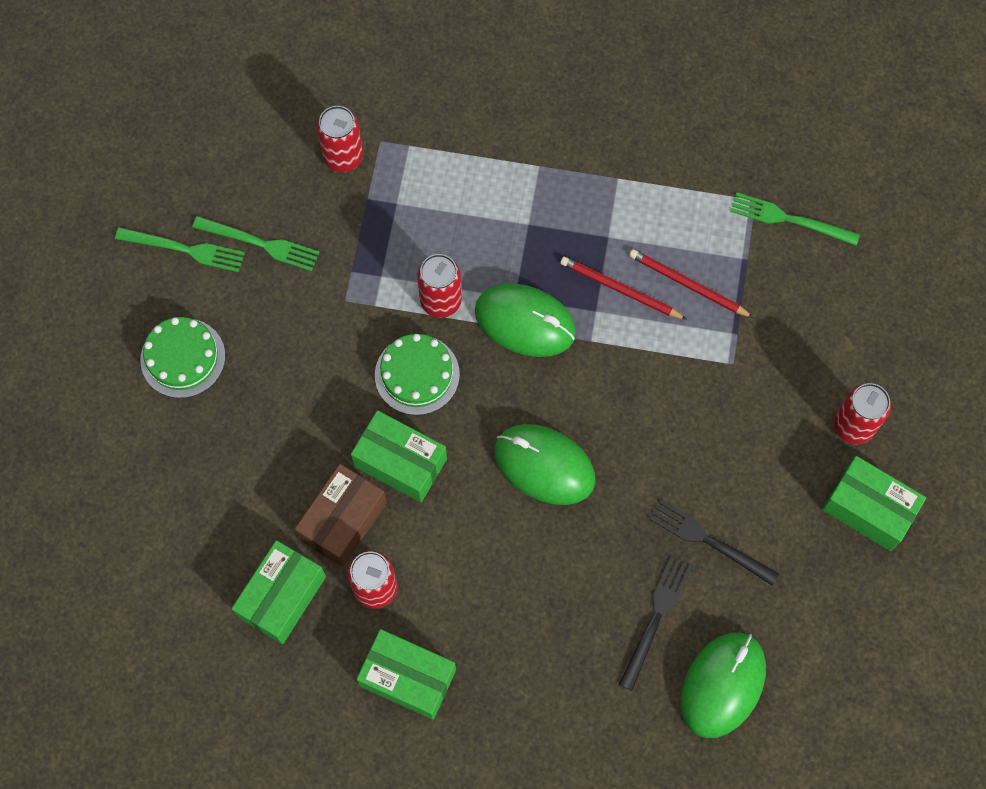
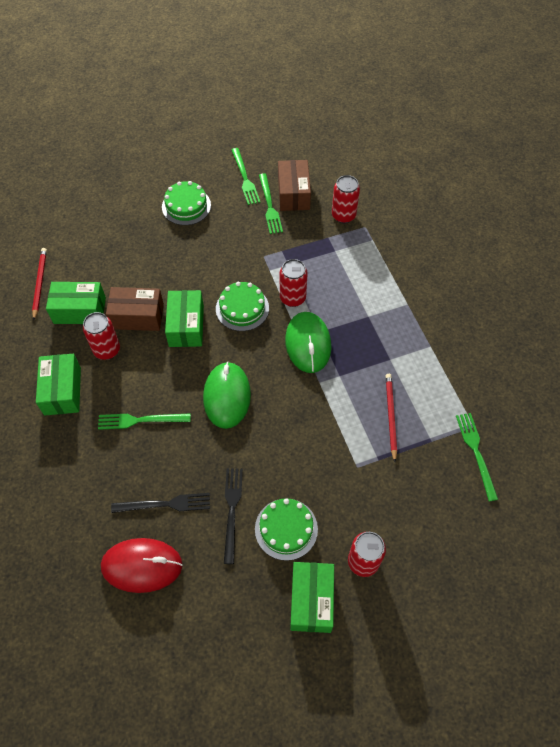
camera: 60 degrees right, 10 degrees down
(259, 199) = (293, 194): none -> brown box
(516, 593) = (140, 420): none -> green fork
(620, 289) = (361, 381): red pencil -> red pencil (40, 283)
(723, 685) = (142, 566): green mouse -> red mouse
(767, 490) = (286, 529): none -> green cake

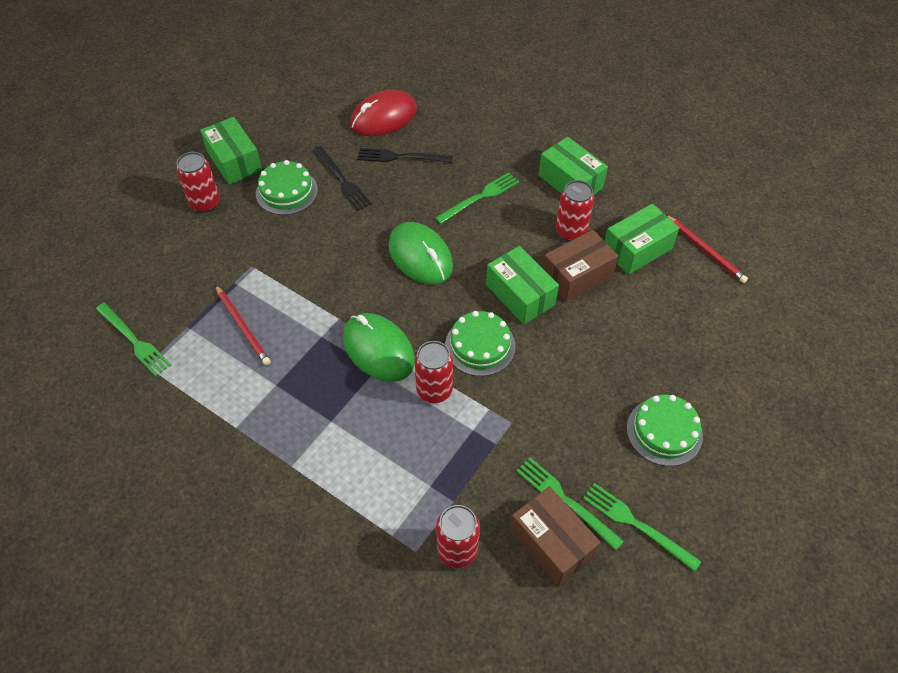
camera: 145 degrees right, 5 degrees down
(165, 504) = (401, 157): black fork -> black fork turned 45 degrees clockwise

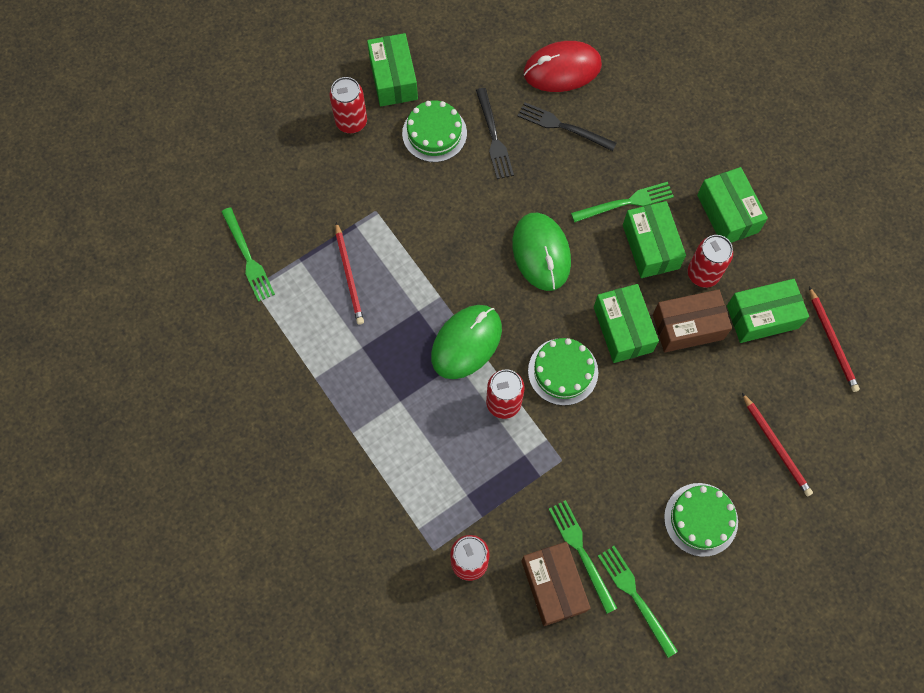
camera: 20 degrees right, 15 degrees up
(378, 349) = (466, 343): green mouse -> green mouse turned 60 degrees clockwise
(516, 224) = (650, 246): none -> green box
(700, 347) = (776, 446): none -> red pencil

